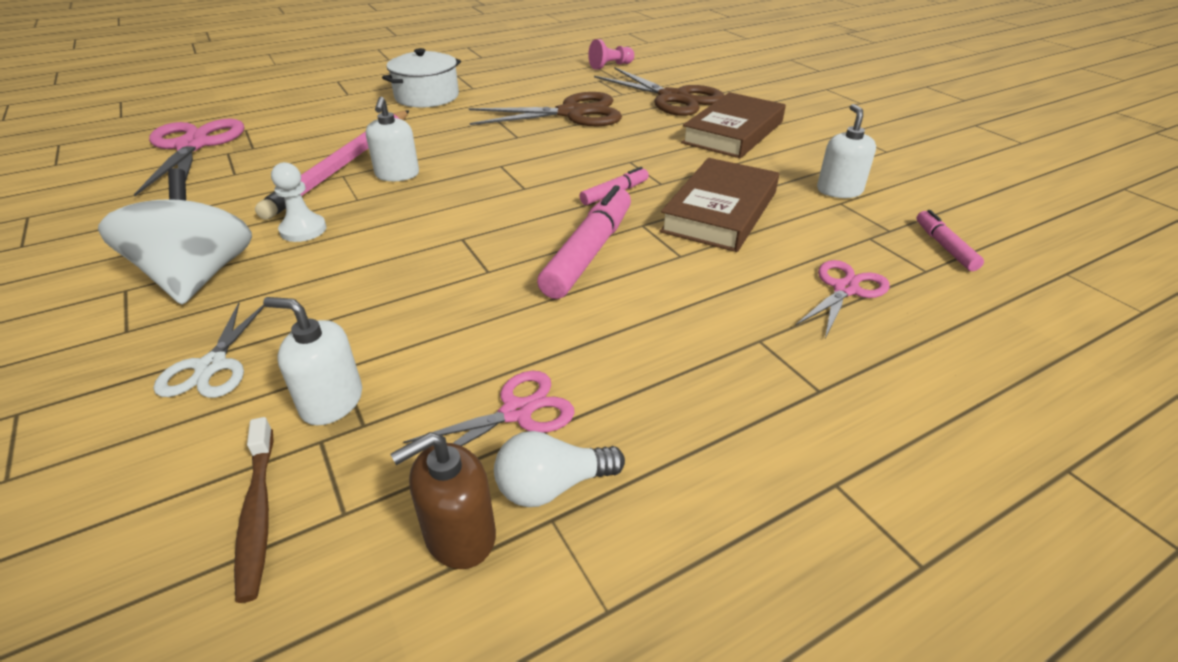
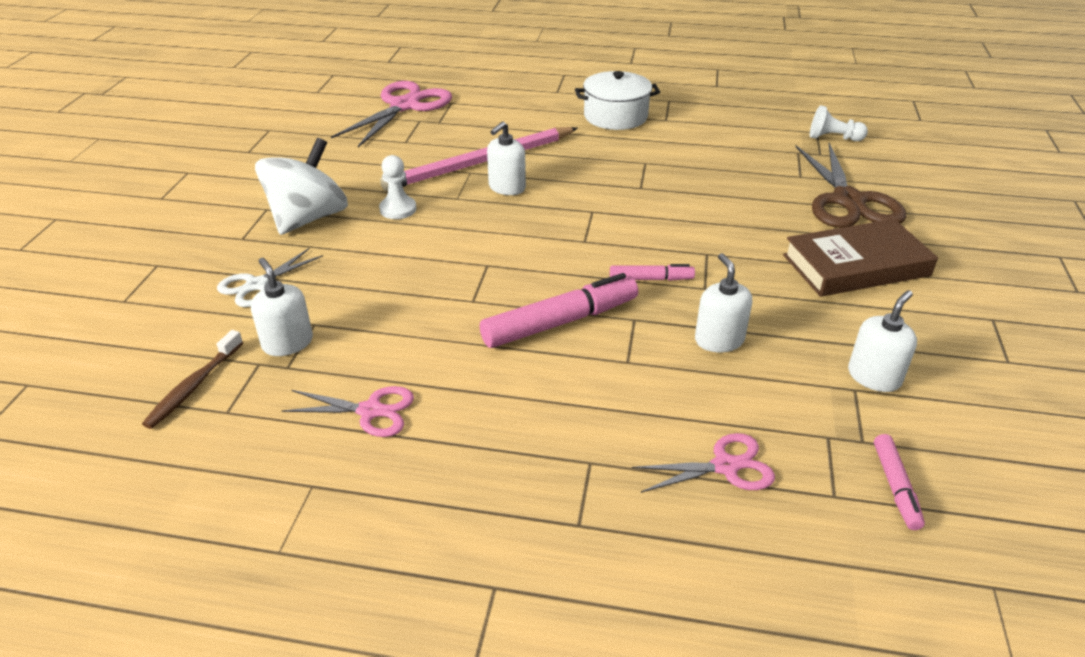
camera: 40 degrees right, 0 degrees up
(459, 535) = (261, 461): brown soap dispenser -> none
(552, 486) = (334, 467): white light bulb -> none
(572, 113) = (720, 181): brown scissors -> none
(610, 66) = (833, 138): pink pawn -> white pawn
(720, 211) = (719, 340): brown book -> white soap dispenser
(944, 247) = (895, 487): pink marker -> pink marker turned 150 degrees clockwise

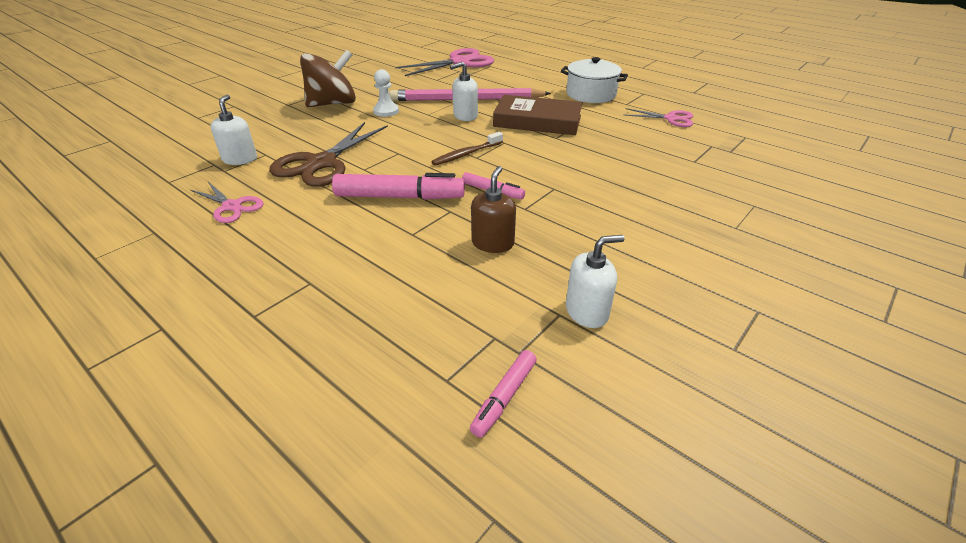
camera: 30 degrees right, 0 degrees up
(193, 386) = (171, 165): brown toothbrush -> brown toothbrush (466, 154)
(257, 285) = (264, 128): white scissors -> none
(308, 218) = (333, 104): white spinning top -> brown spinning top
(719, 340) = (493, 243): white soap dispenser -> brown soap dispenser
(725, 466) = (391, 323): pink scissors -> pink scissors (670, 119)
(833, 138) = (755, 144): white pawn -> none
(848, 201) = (717, 187): brown scissors -> brown scissors (322, 163)
(856, 265) = (669, 231): brown book -> brown book (537, 121)

